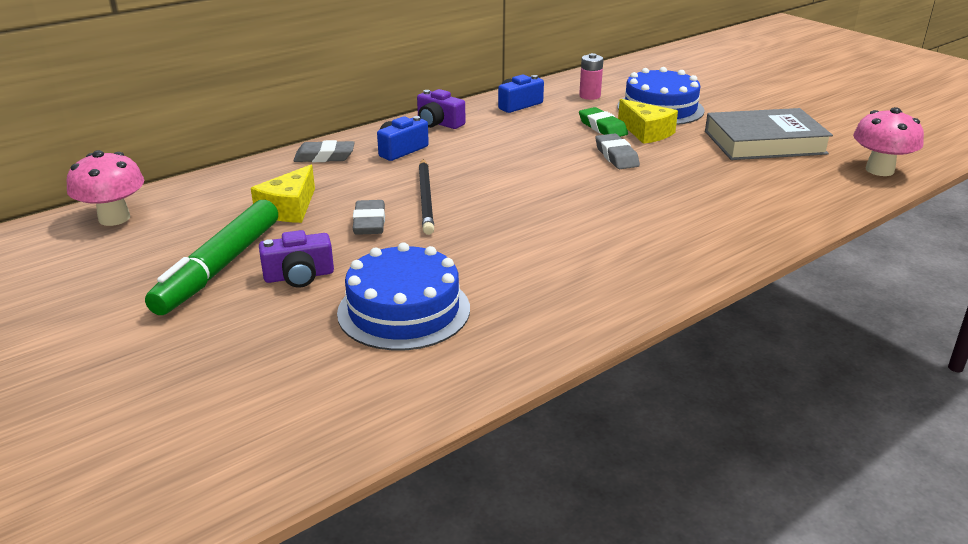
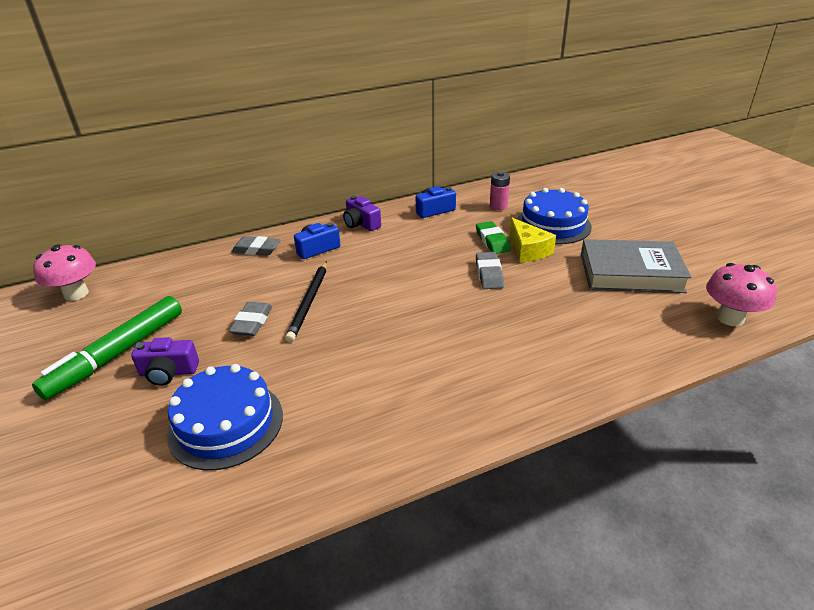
camera: 15 degrees right, 5 degrees up
(289, 208) = (201, 299): yellow cheese -> none

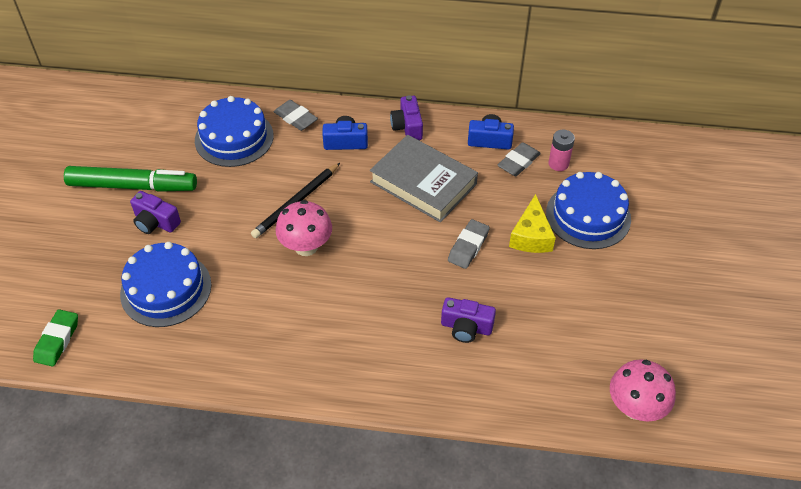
camera: 30 degrees right, 15 degrees up
(76, 294) = (135, 105): pink mushroom -> pink mushroom (306, 247)
(118, 354) = (132, 186): green marker -> green marker turned 150 degrees counterclockwise
(206, 281) = (234, 138): none -> blue cake
(252, 322) = (240, 202): grey eraser -> grey eraser (518, 162)
(492, 241) = (508, 208): green eraser -> green eraser (57, 340)
(548, 325) = (466, 327): none -> purple camera
(630, 272) = (600, 312): grey book -> grey book (423, 183)

